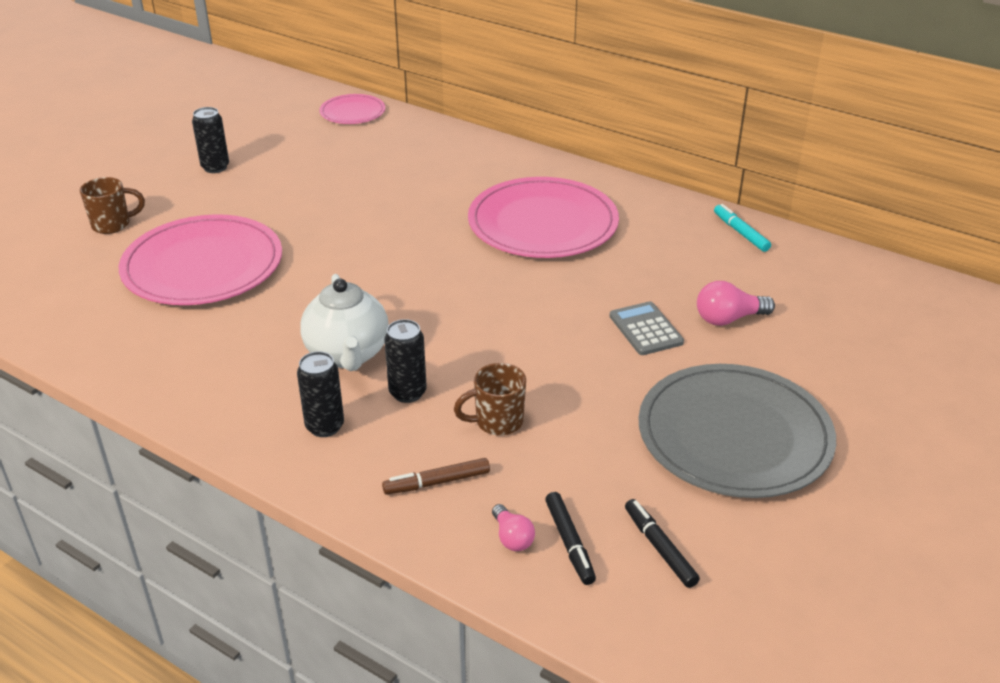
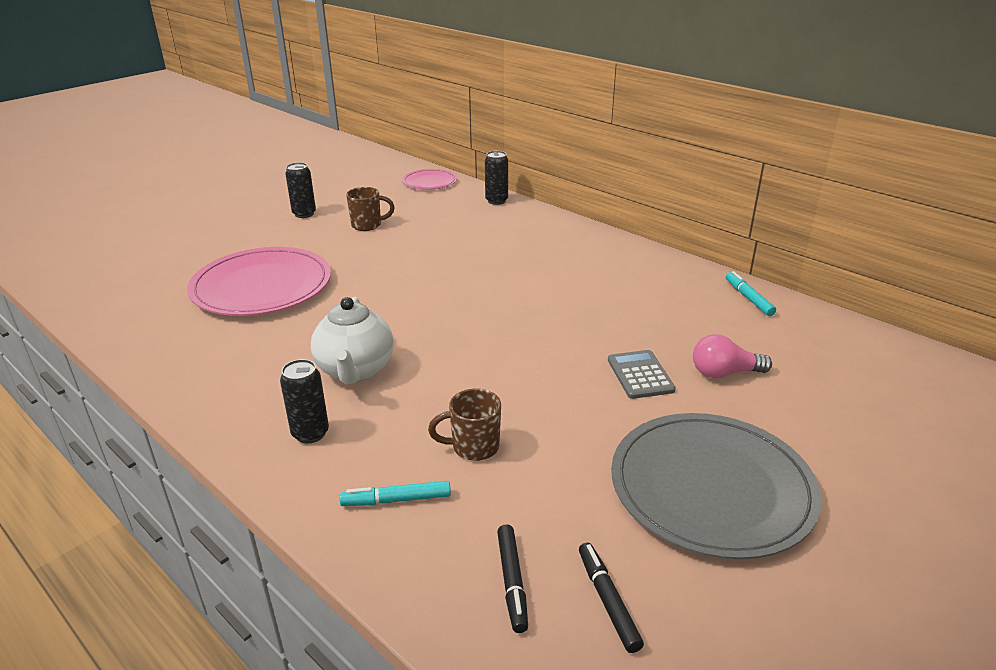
camera: 10 degrees right, 5 degrees down
(112, 225) = (204, 250): brown mug -> brown mug (367, 225)
(407, 393) = (397, 410): black can -> black can (496, 201)
(437, 482) = (396, 500): brown marker -> turquoise marker
(512, 538) = (454, 568): pink light bulb -> none
(543, 223) = (565, 276): pink plate -> none

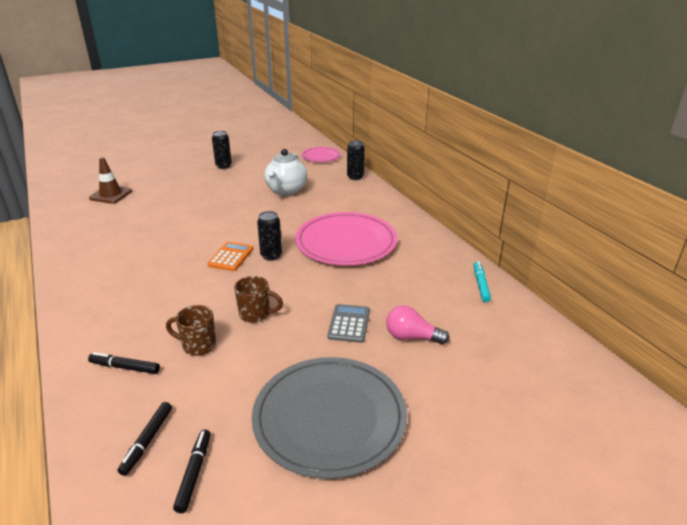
camera: 20 degrees right, 0 degrees up
(164, 279) = (111, 195): none -> brown traffic cone
(262, 286) = (160, 210): pink plate -> pink plate (346, 242)
(310, 433) = (111, 311): black can -> black can (271, 256)
(355, 371) = (169, 277): white teapot -> white teapot (286, 191)
(367, 225) = (256, 180): brown mug -> brown mug (256, 314)
(396, 500) = (125, 367): turquoise marker -> black marker
(419, 327) = (231, 257): none -> orange calculator

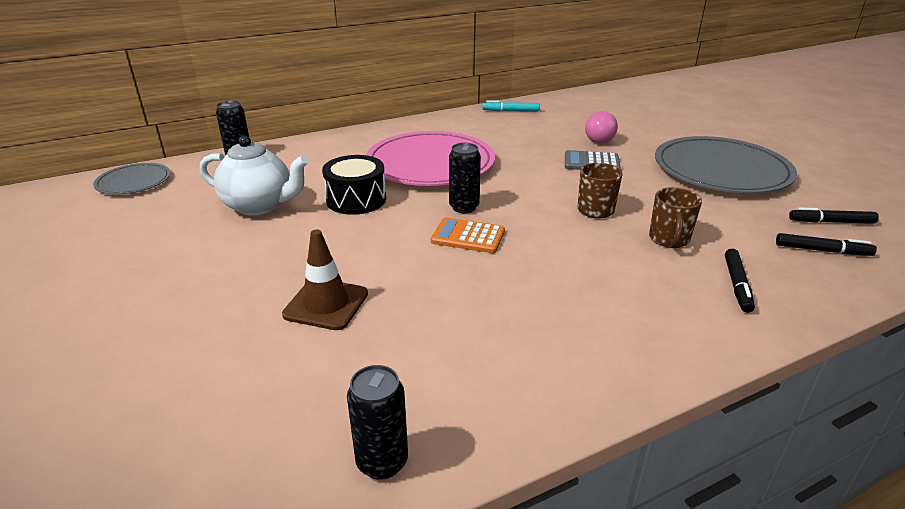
camera: 90 degrees left, 0 degrees up
(111, 195) = (154, 440): brown traffic cone -> brown traffic cone (326, 304)
(223, 166) = (94, 277): black can -> black can (382, 462)
(289, 218) = (356, 200): none -> black drum
(321, 156) = (134, 182): pink plate -> grey plate

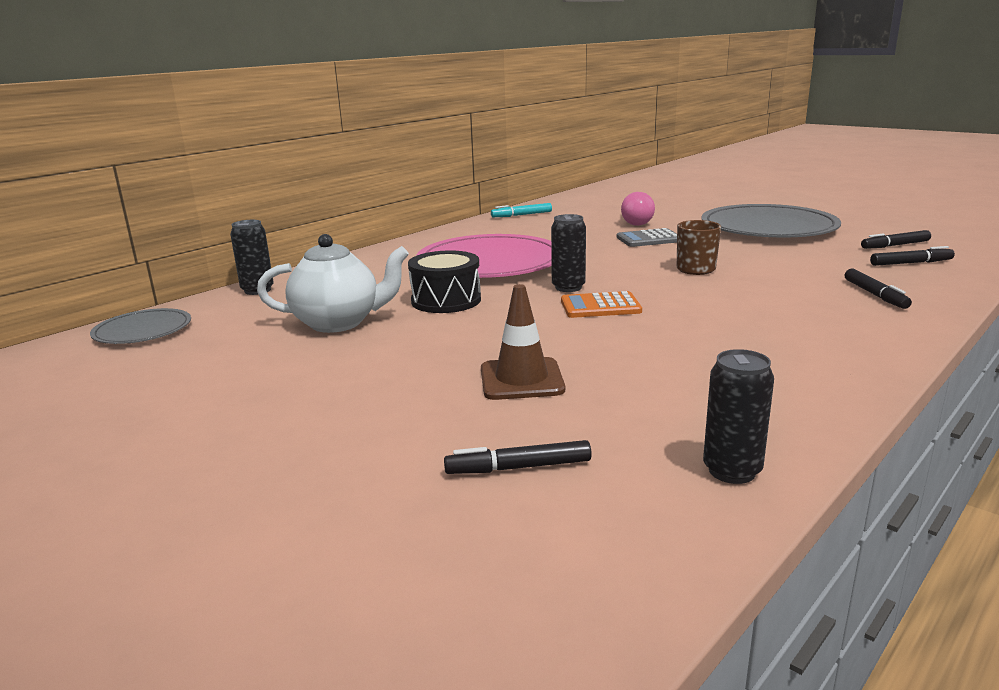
camera: 20 degrees left, 10 degrees down
(232, 399) = (518, 468): none -> black marker
(669, 240) = (784, 277): brown mug -> none

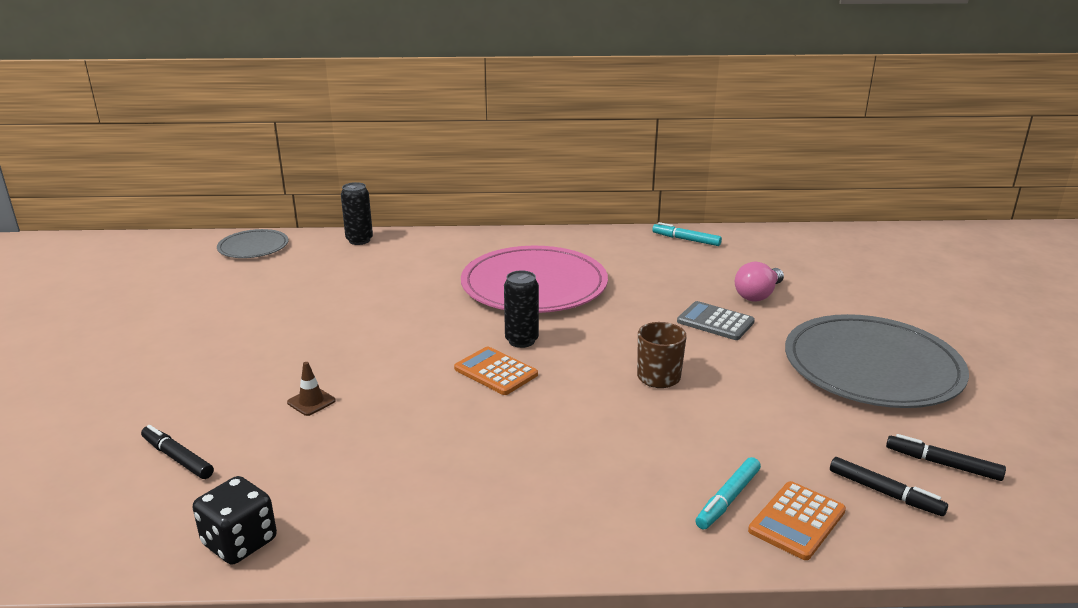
camera: 45 degrees right, 5 degrees up
(339, 323) = (335, 294): white teapot -> none
(446, 300) = (426, 308): black drum -> none
(521, 379) = (311, 402): brown traffic cone -> brown traffic cone, size x0.55
(732, 471) = (240, 542): black can -> black dice
(875, 295) = (728, 499): black marker -> turquoise marker
(919, 287) = (797, 521): none -> orange calculator

